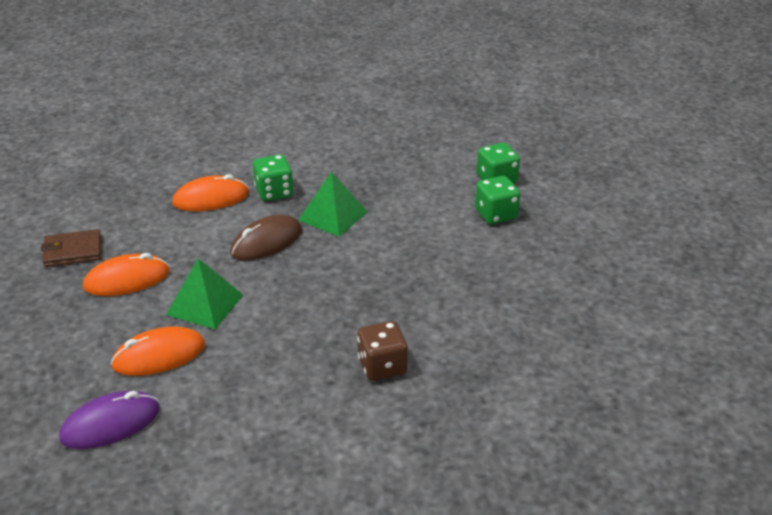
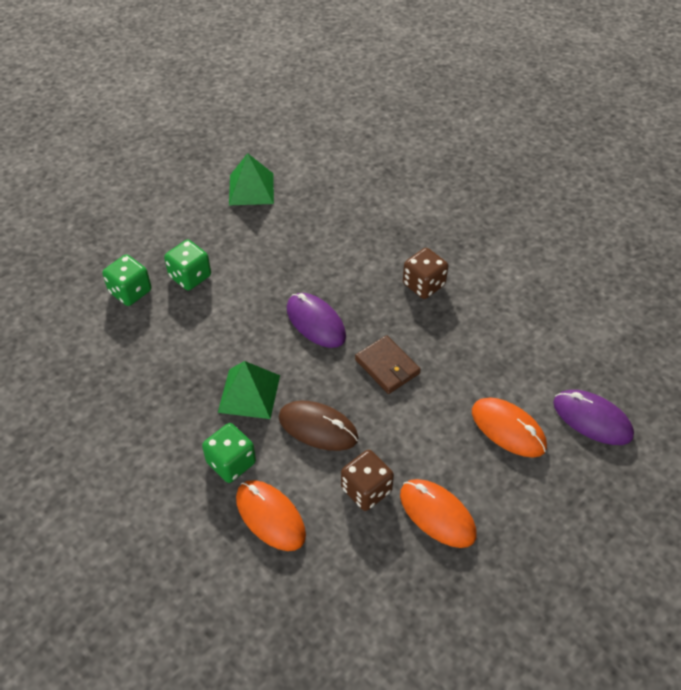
camera: 115 degrees left, 15 degrees up
(73, 251) = (427, 596): brown wallet -> brown wallet (387, 366)
(186, 250) = (366, 490): none -> brown dice
(205, 304) = (430, 430): green pyramid -> green pyramid (251, 189)
(384, 273) = (315, 322): none -> purple mouse

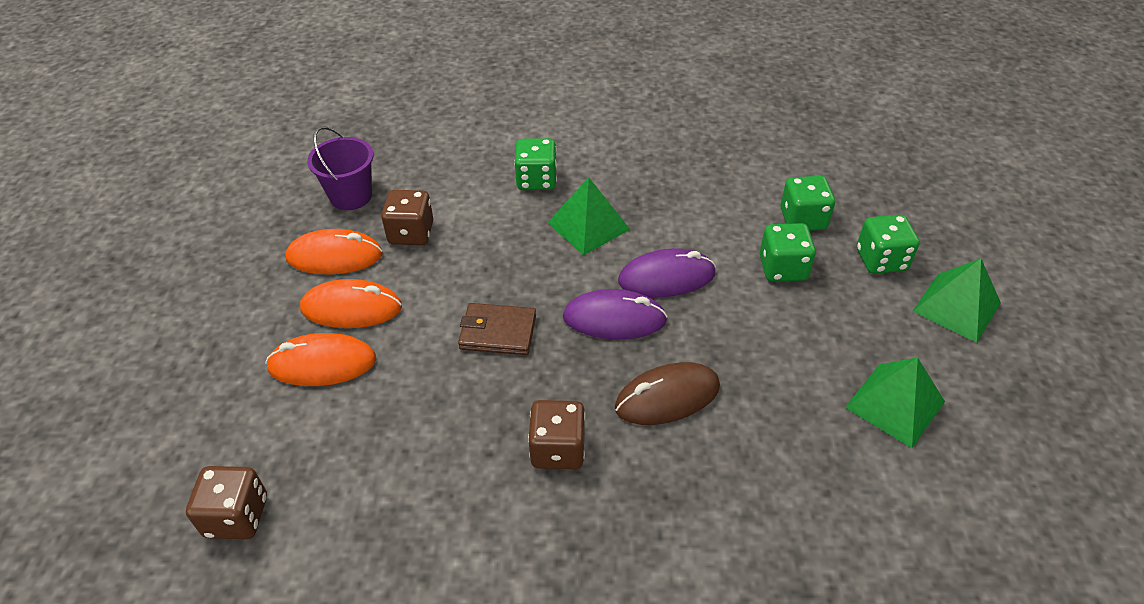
camera: 135 degrees right, 5 degrees down
(137, 240) = (881, 260): none -> green dice
(150, 196) = (956, 307): none -> green pyramid
(270, 516) = (466, 174): orange mouse -> orange mouse (351, 308)
(318, 428) = (500, 243): brown mouse -> brown mouse (667, 397)
(376, 572) = (351, 196): none -> purple bucket
(592, 419) = (233, 439): purple mouse -> purple mouse (666, 277)
(612, 373) = (237, 516): none -> brown dice

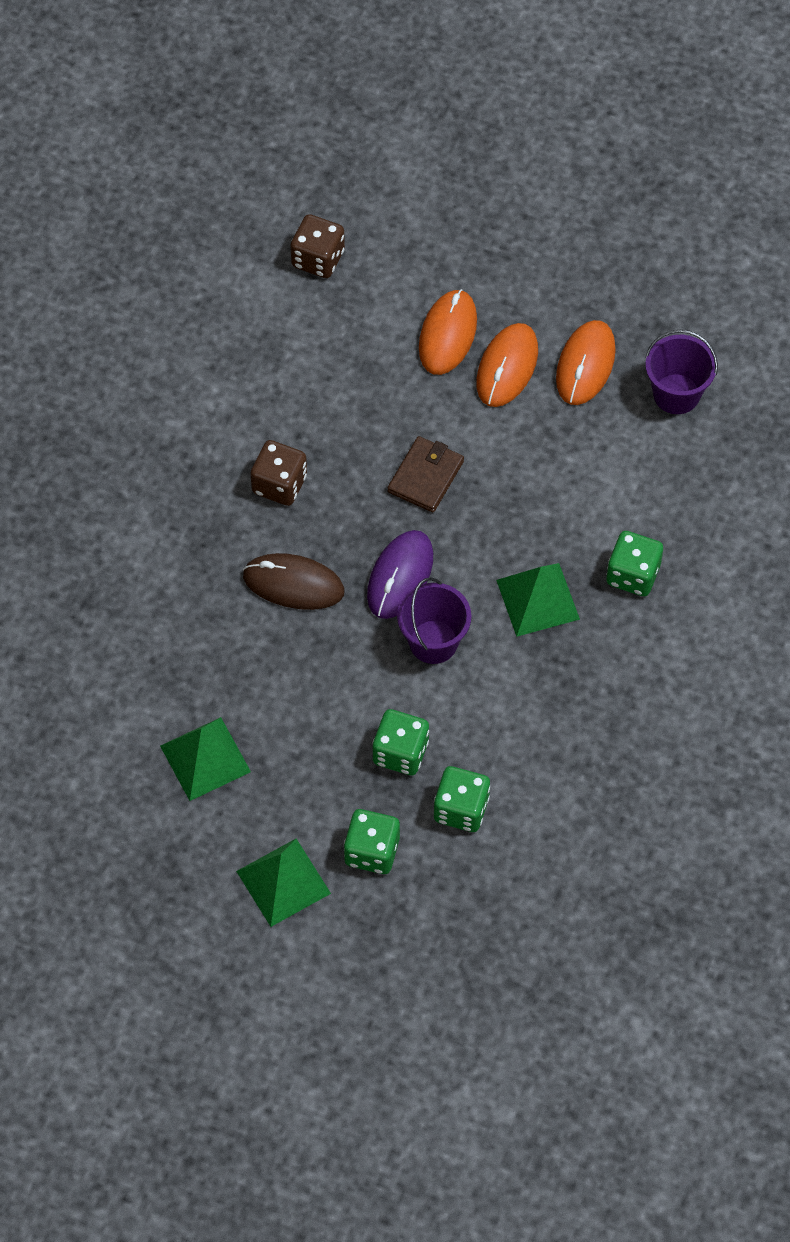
camera: 110 degrees right, 15 degrees up
(411, 233) = (593, 436): brown dice -> none
(666, 277) = (433, 642): purple mouse -> purple bucket
(667, 397) = (293, 584): brown mouse -> brown mouse turned 75 degrees counterclockwise

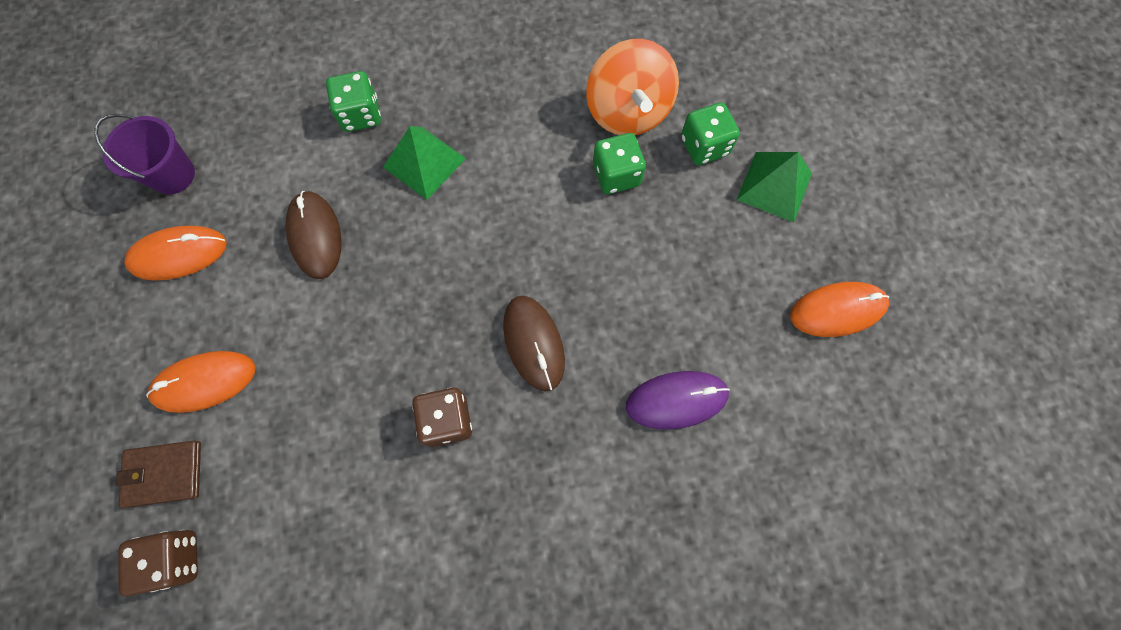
camera: 125 degrees left, 10 degrees up
(205, 759) = (730, 304): green pyramid -> none
(400, 576) = (470, 268): purple mouse -> purple mouse (676, 400)
(425, 476) = (364, 308): brown wallet -> brown wallet (164, 474)
(433, 642) = (510, 209): purple bucket -> none
(461, 809) = (628, 112): green dice -> orange spinning top
(507, 367) = (214, 312): orange mouse -> orange mouse (837, 310)
(525, 474) = (315, 236): none -> brown mouse

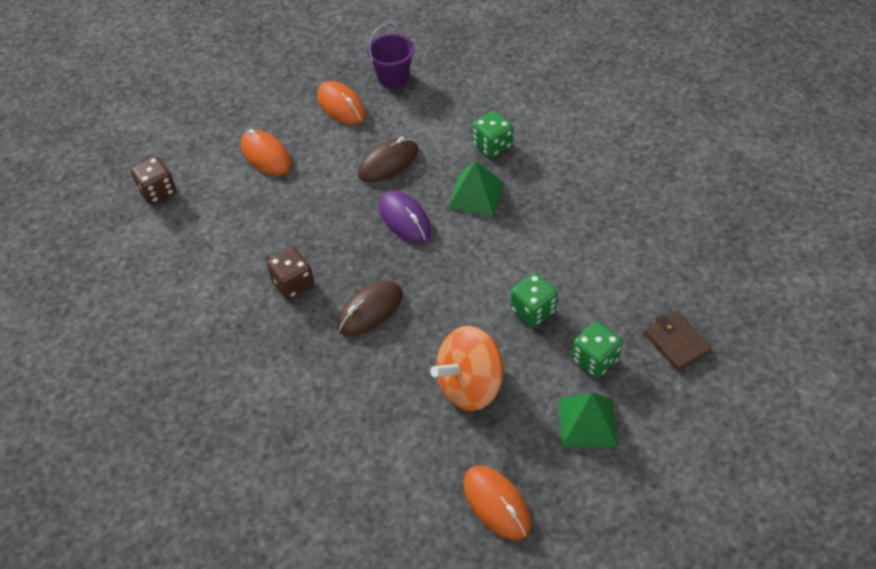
camera: 70 degrees right, 20 degrees down
(164, 474) = (204, 163): brown wallet -> brown wallet (676, 343)
(628, 112) = (594, 298): orange spinning top -> orange spinning top (470, 386)
(676, 400) = (367, 413): purple mouse -> purple mouse (405, 219)

